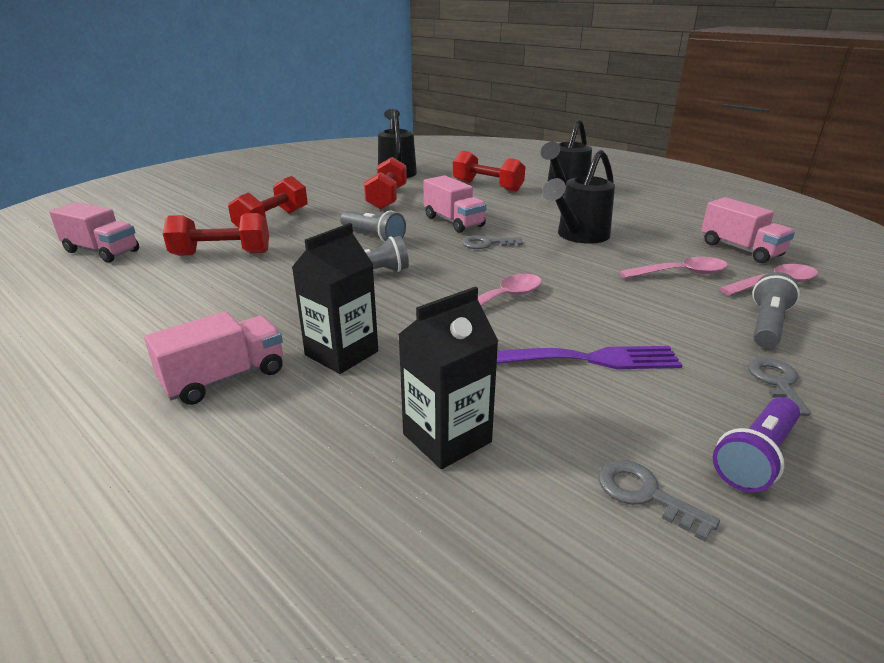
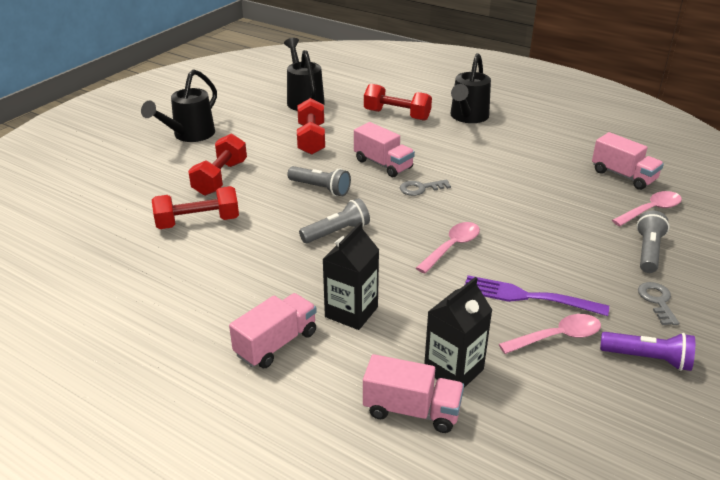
camera: 10 degrees left, 5 degrees up
(102, 251) = (86, 230): pink truck -> pink truck (412, 410)
(579, 236) = (493, 172): black watering can -> black watering can (189, 135)
(586, 359) = (528, 297): purple fork -> purple fork turned 150 degrees counterclockwise
(645, 495) = (586, 392): grey key -> none
(680, 273) = (581, 206): pink spoon -> pink spoon (557, 337)
(756, 457) = (648, 359): purple flashlight -> purple flashlight turned 105 degrees counterclockwise

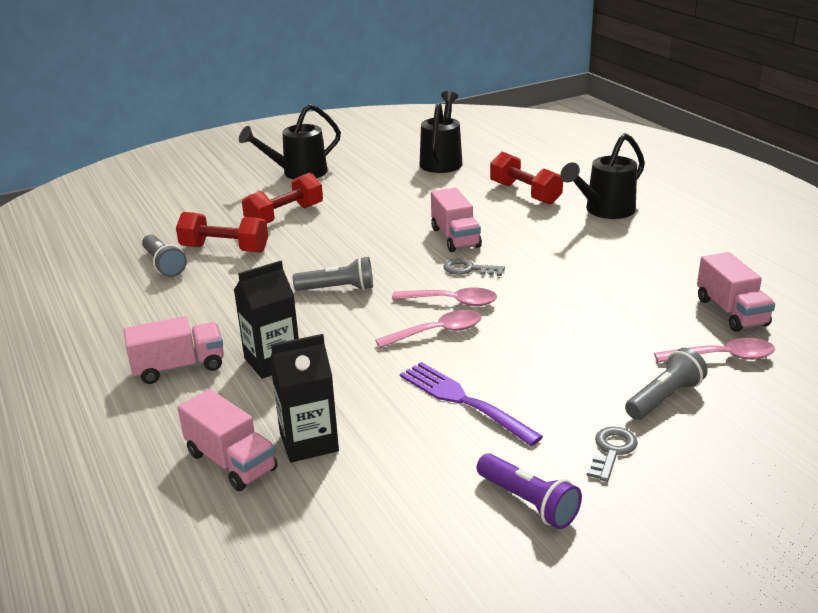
camera: 30 degrees right, 5 degrees down
(311, 139) = (408, 199): red dumbbell -> none
(321, 188) = (367, 246): grey flashlight -> grey flashlight (164, 265)
(557, 337) = (450, 448): pink spoon -> pink spoon (452, 302)

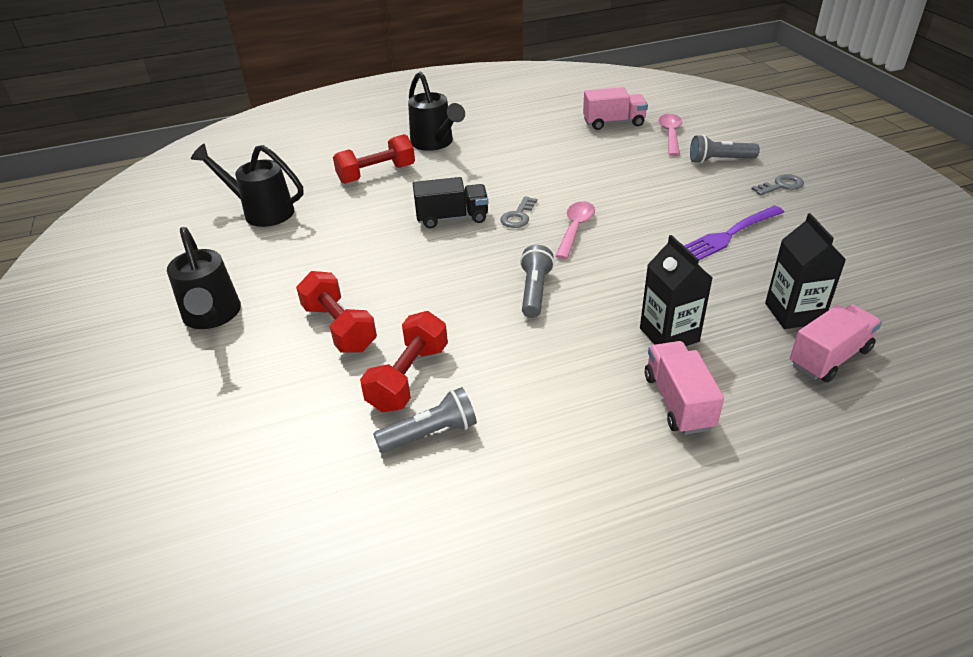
camera: 80 degrees left, 10 degrees up
(437, 332) = (625, 240): pink spoon -> none
(455, 237) = (452, 218): pink truck -> black truck
(528, 502) = (842, 221): purple flashlight -> none
(611, 451) = (781, 186): grey key -> grey key turned 120 degrees clockwise
(664, 398) = (719, 160): grey flashlight -> grey flashlight turned 60 degrees counterclockwise

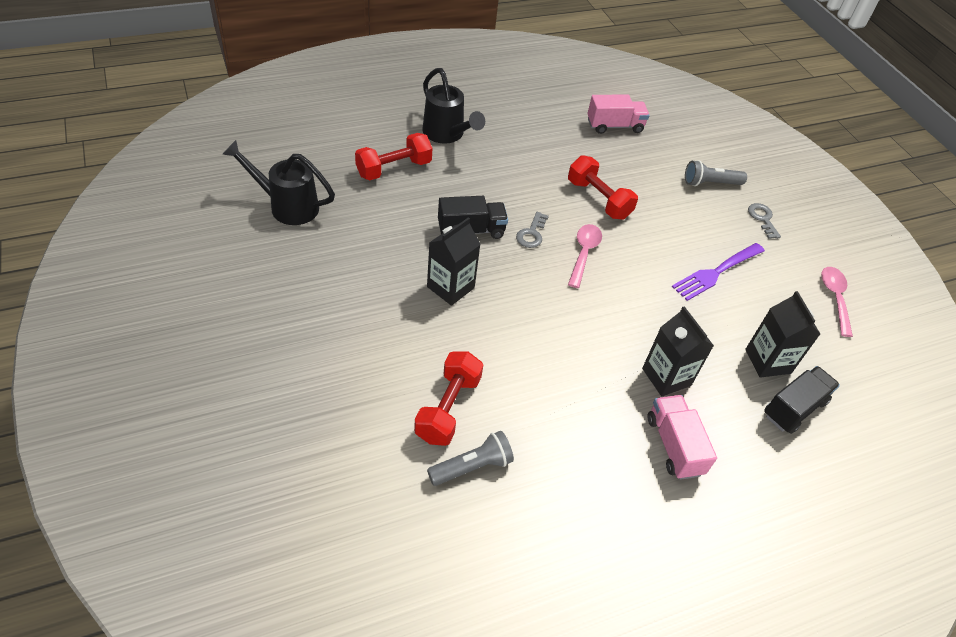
camera: 10 degrees left, 10 degrees up
(212, 316) = (260, 329): black watering can -> none
(339, 328) = (380, 350): red dumbbell -> red dumbbell (598, 199)
(424, 267) = (450, 287): none -> black carton
(534, 291) = (551, 322): grey flashlight -> none
(670, 135) = (666, 147): pink spoon -> pink spoon (834, 298)
(781, 186) = (762, 219): grey key -> grey key turned 75 degrees counterclockwise
(829, 357) = (794, 408): pink truck -> black truck

